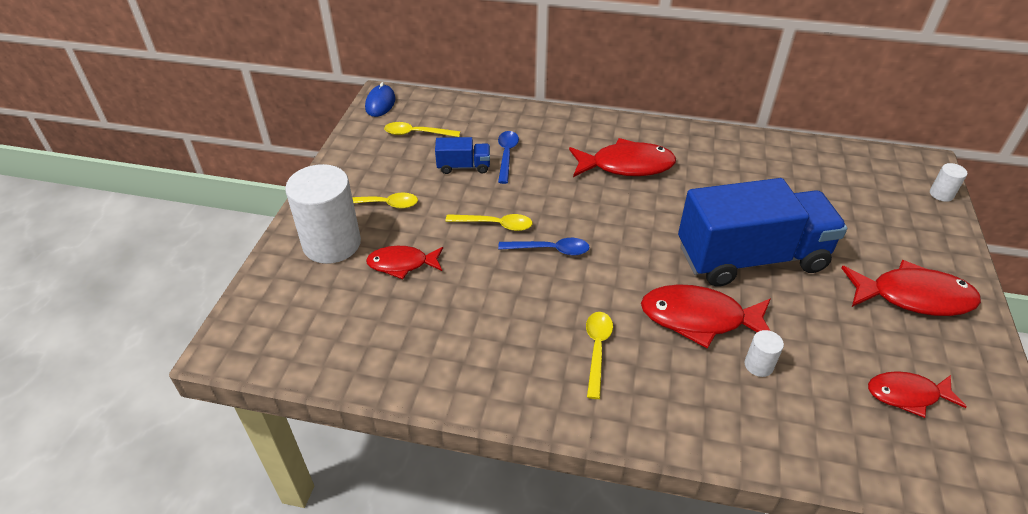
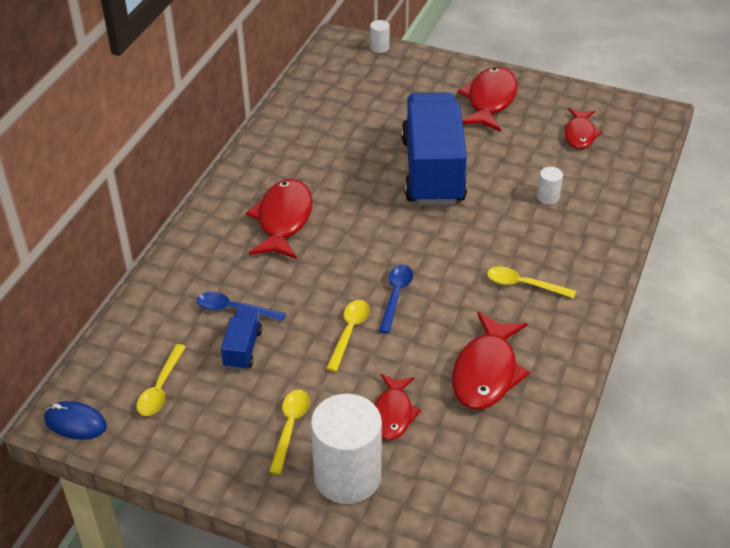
camera: 80 degrees left, 0 degrees up
(699, 318) = (497, 217): red fish -> red fish (486, 372)

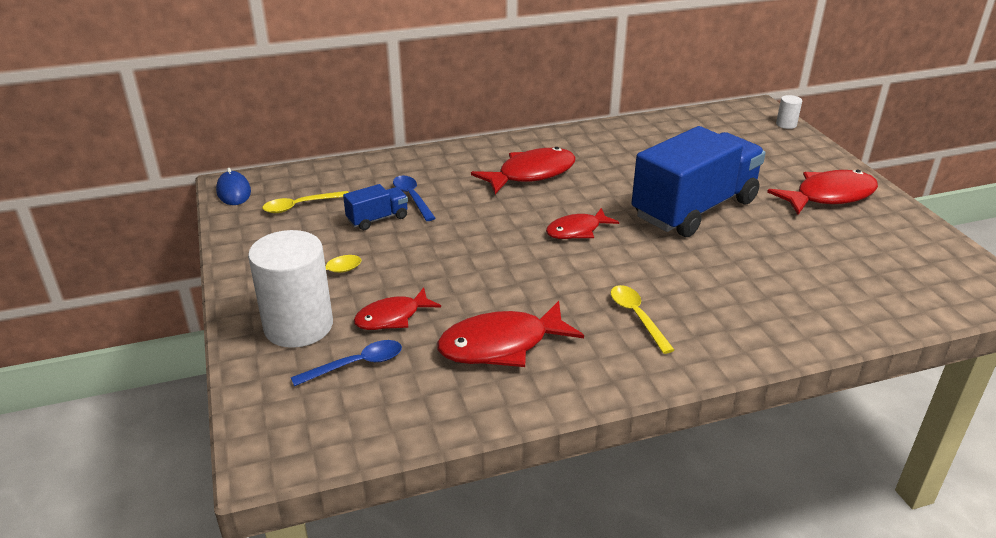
camera: 50 degrees right, 10 degrees down
(349, 332) = (454, 255): yellow spoon -> none
(395, 296) = (525, 258): blue spoon -> blue spoon (356, 365)
(548, 197) = (769, 279): white cylinder -> none
(580, 134) = (882, 259): red fish -> red fish (577, 230)

